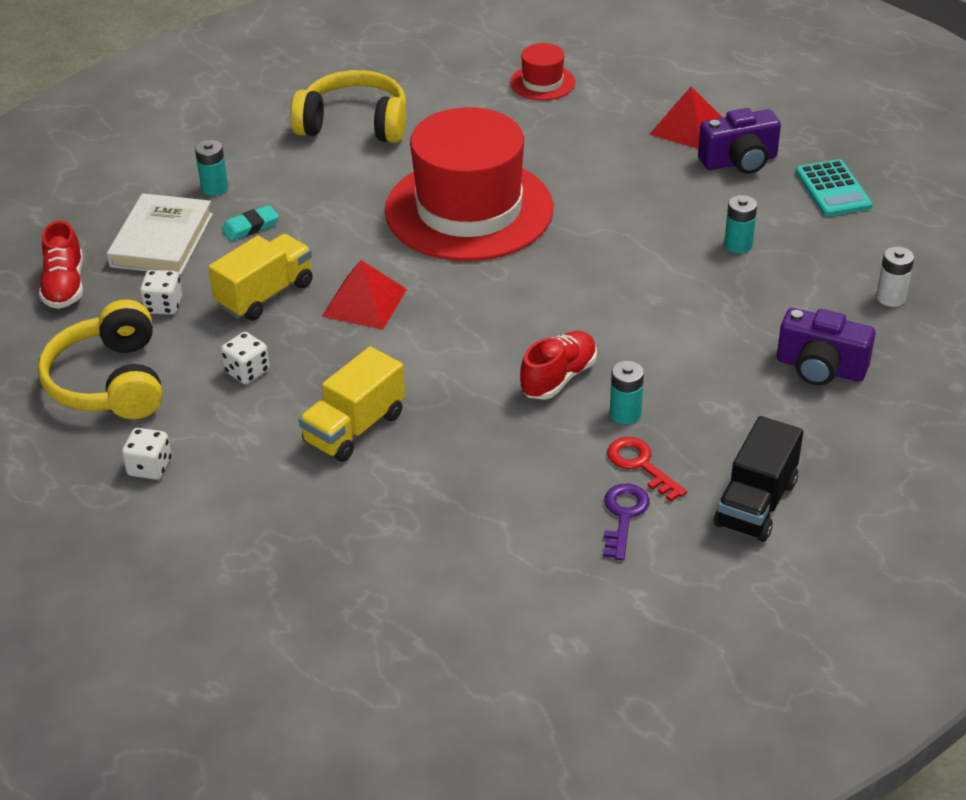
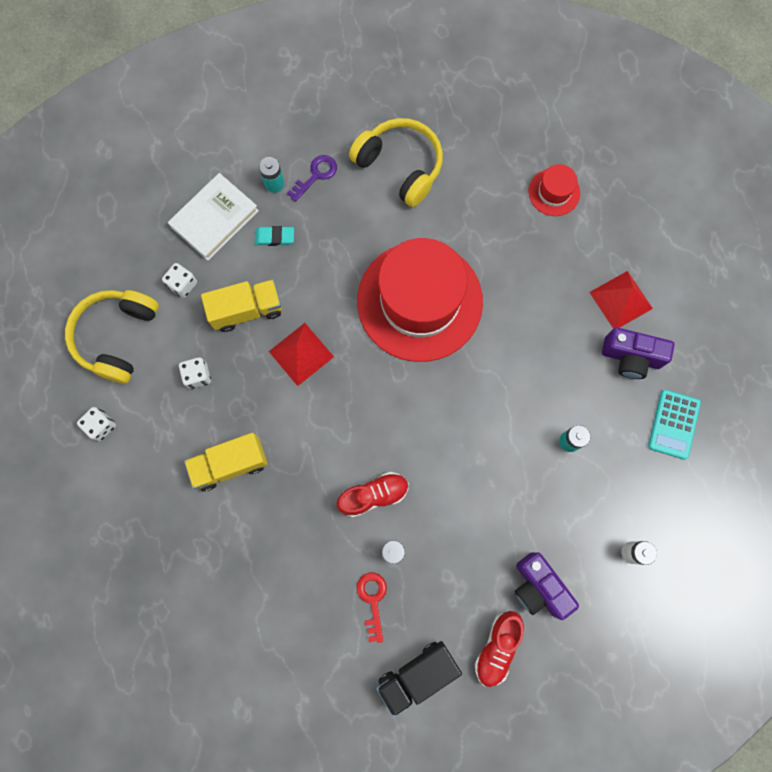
camera: 30 degrees right, 35 degrees up
(65, 286) = (136, 230): red shoe -> red shoe (497, 647)
(623, 516) = (335, 634): purple key -> purple key (316, 175)

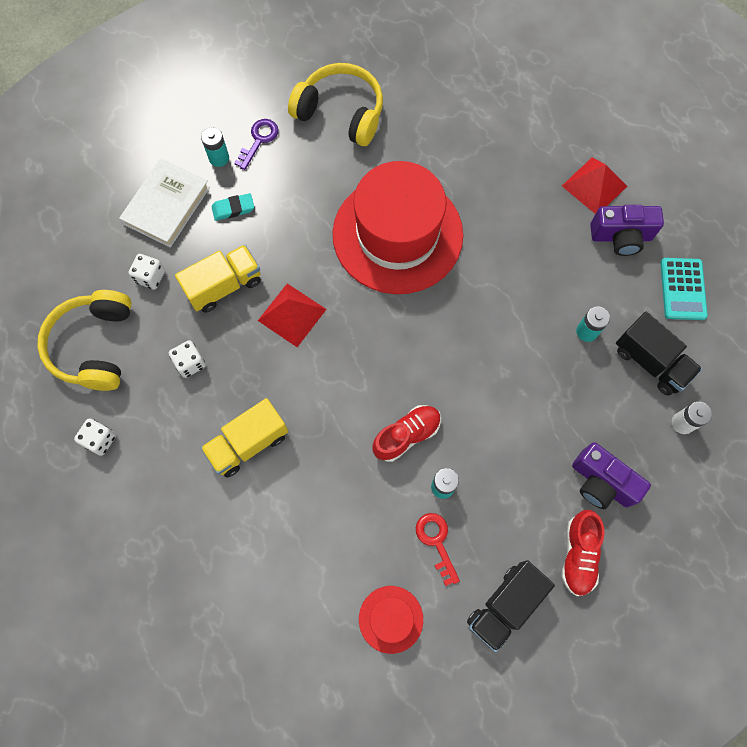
camera: 15 degrees left, 5 degrees down
(554, 192) = (498, 102): red hat -> red hat (391, 619)
(620, 486) = (650, 362): none -> black truck

